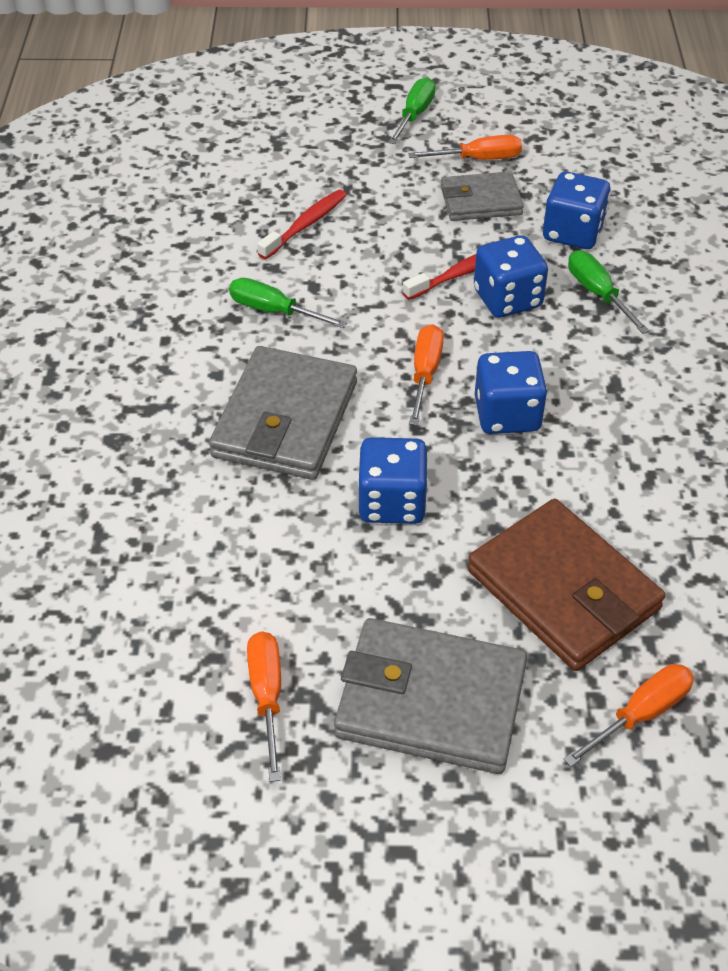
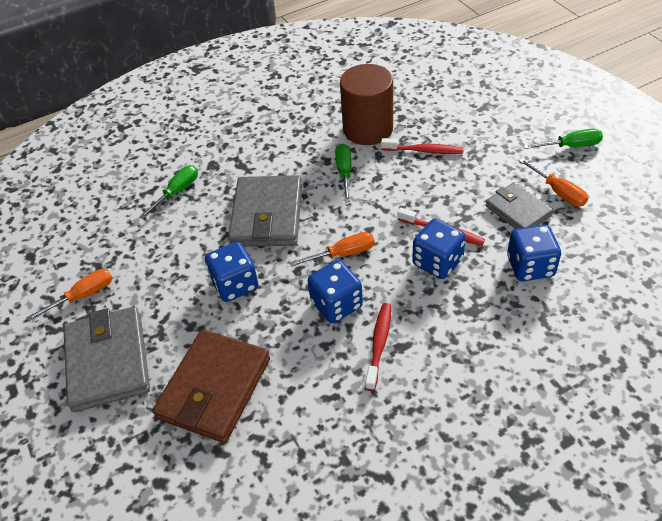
camera: 65 degrees right, 0 degrees up
(210, 254) = (368, 129): none -> brown cylinder
(285, 419) = (267, 215): grey wallet -> grey wallet turned 75 degrees counterclockwise
(597, 293) = (481, 303): green screwdriver -> green screwdriver (177, 192)
(598, 402) = (379, 344): none -> red toothbrush
(641, 714) = (141, 463): orange screwdriver -> none

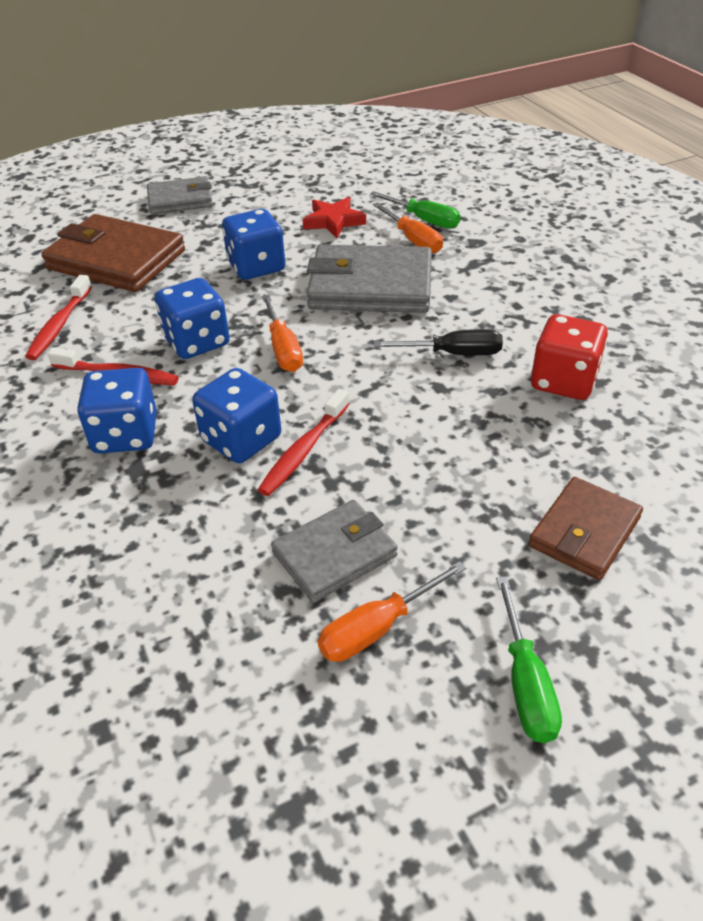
camera: 90 degrees right, 5 degrees down
(83, 295) = (272, 179): orange screwdriver -> orange screwdriver (413, 240)
(108, 361) = (180, 200): grey wallet -> grey wallet, size x0.61
(170, 244) = (334, 221): none -> red star
(344, 172) = (454, 353): green screwdriver -> black screwdriver
(368, 129) = (563, 381): brown cylinder -> red dice
(424, 151) = (506, 445): red toothbrush -> red toothbrush (59, 325)
(481, 126) = (584, 532): none -> brown wallet
(530, 266) = (198, 550): blue dice -> blue dice (125, 435)

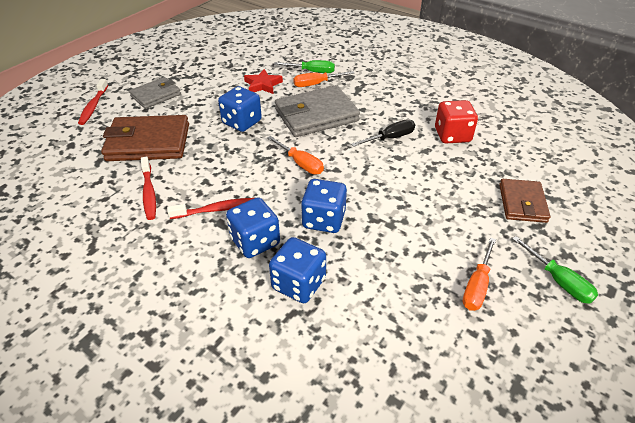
camera: 30 degrees left, 0 degrees up
(197, 342) = (247, 175): blue dice -> blue dice (298, 284)
(303, 451) = (362, 213): red toothbrush -> red toothbrush (93, 106)
(335, 554) = (425, 259): grey wallet -> none
(413, 240) = (316, 84): orange screwdriver -> orange screwdriver turned 135 degrees clockwise

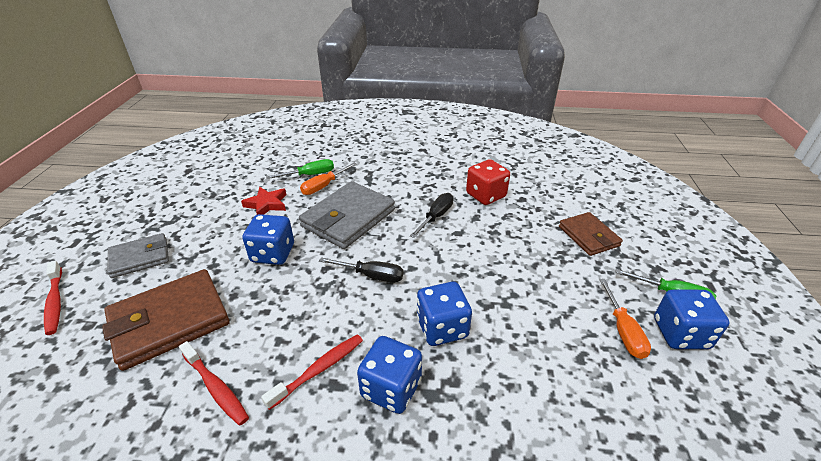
camera: 30 degrees left, 5 degrees down
(156, 95) = (140, 258): grey wallet -> grey wallet turned 45 degrees clockwise
(298, 284) = (474, 415): blue dice -> blue dice (680, 334)
(300, 163) = (371, 275): orange screwdriver -> black screwdriver

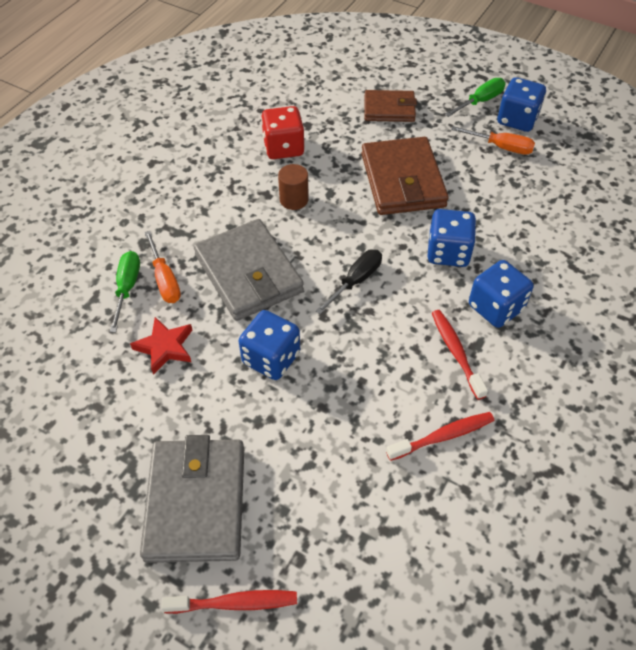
camera: 65 degrees left, 15 degrees up
(140, 258) = (196, 502): grey wallet -> grey wallet, size x1.64
(170, 321) = (333, 472): brown wallet -> brown wallet (402, 180)
(436, 216) = (294, 199): black screwdriver -> brown cylinder

